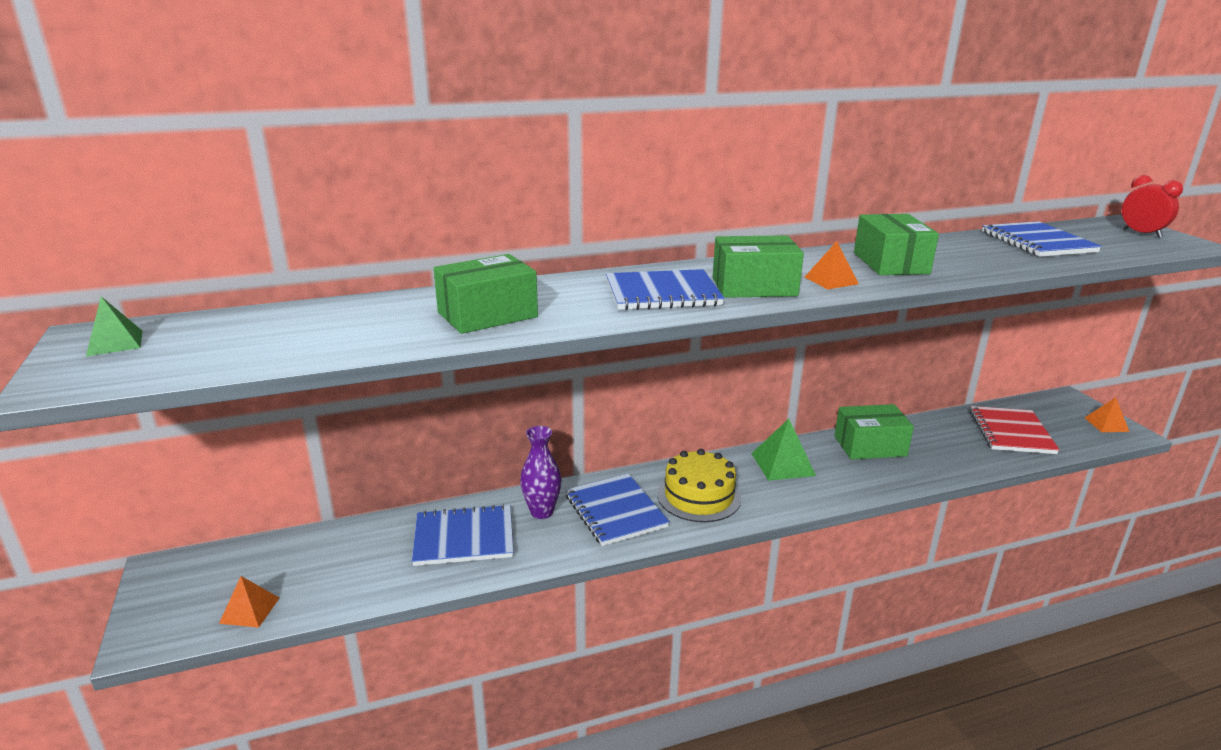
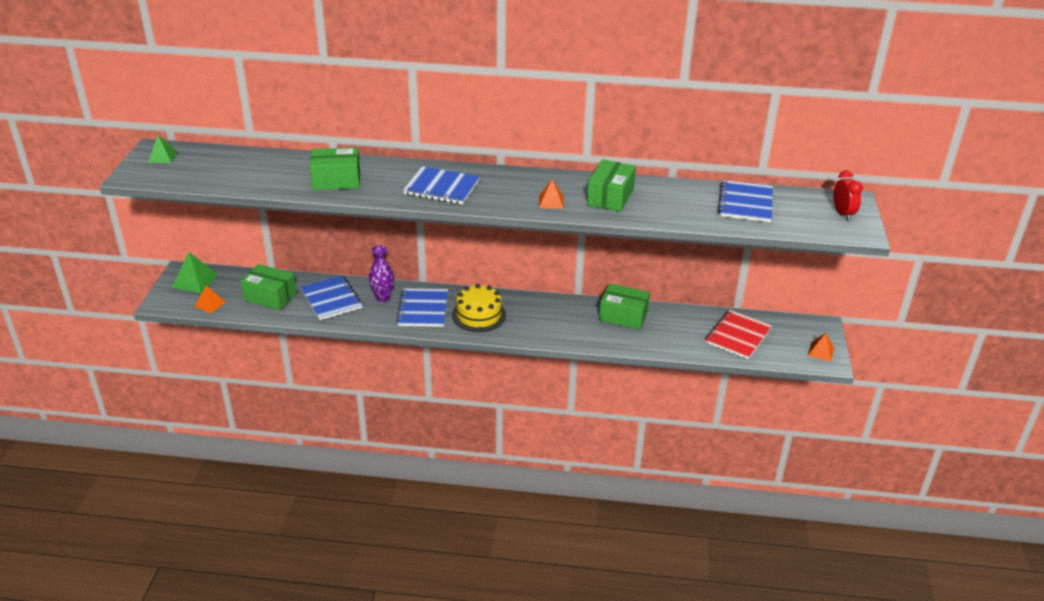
camera: 25 degrees right, 10 degrees up
(464, 537) = (331, 299): blue notebook -> blue notebook turned 45 degrees clockwise
(754, 287) = (499, 195): green box -> green box (270, 296)
(783, 464) = (551, 311): green pyramid -> green pyramid (195, 281)

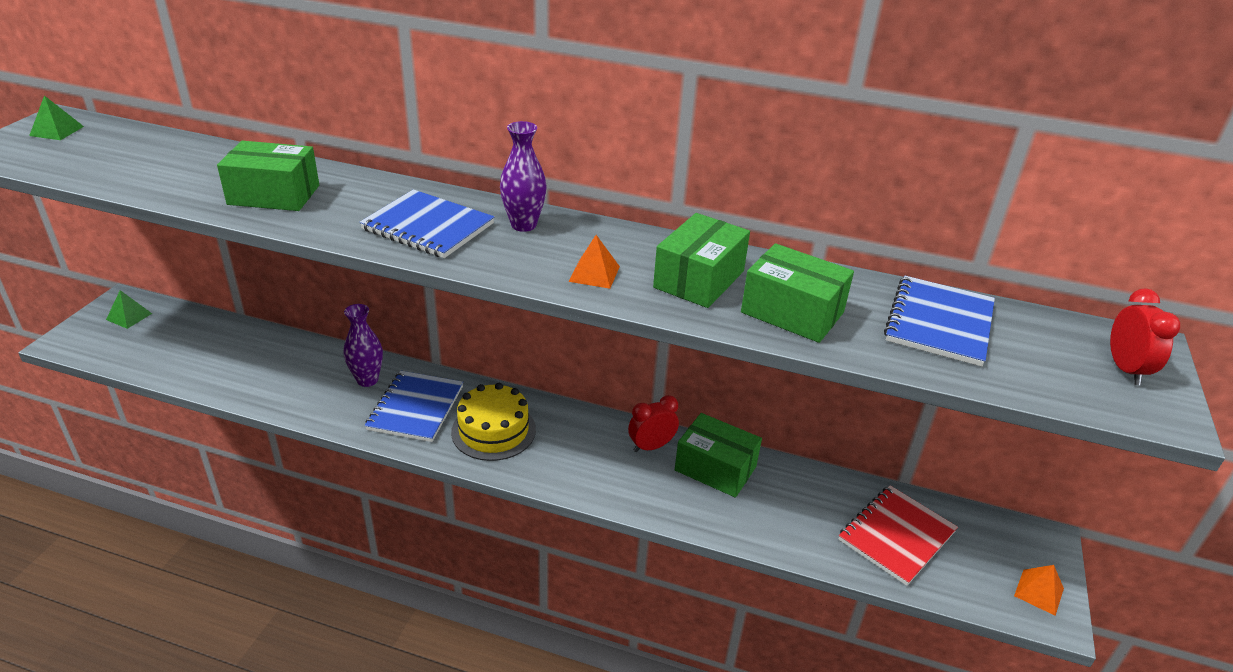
camera: 10 degrees right, 0 degrees up
(195, 281) = (129, 316): green pyramid -> green pyramid, size x0.64
(210, 304) = (126, 354): orange pyramid -> none
(270, 296) = (213, 355): green box -> green box (792, 312)
(331, 299) = (294, 372): blue notebook -> none
(497, 179) = (523, 225): none -> purple vase
(580, 310) = (651, 446): none -> red clock

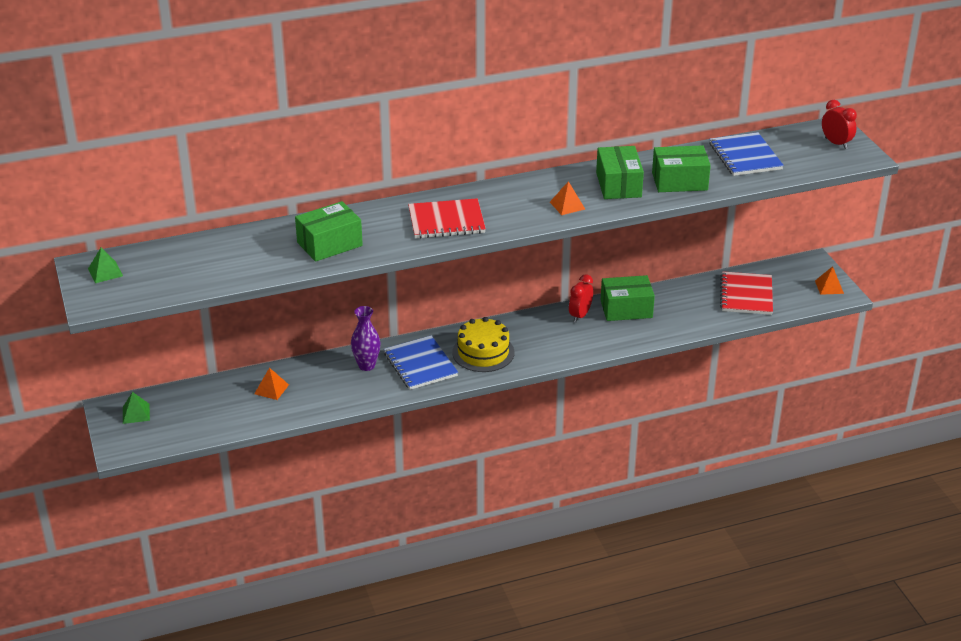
camera: 35 degrees left, 0 degrees up
(257, 355) = (271, 389): none -> orange pyramid
(428, 227) = (446, 221): blue notebook -> red notebook
(523, 225) = (493, 197): purple vase -> none

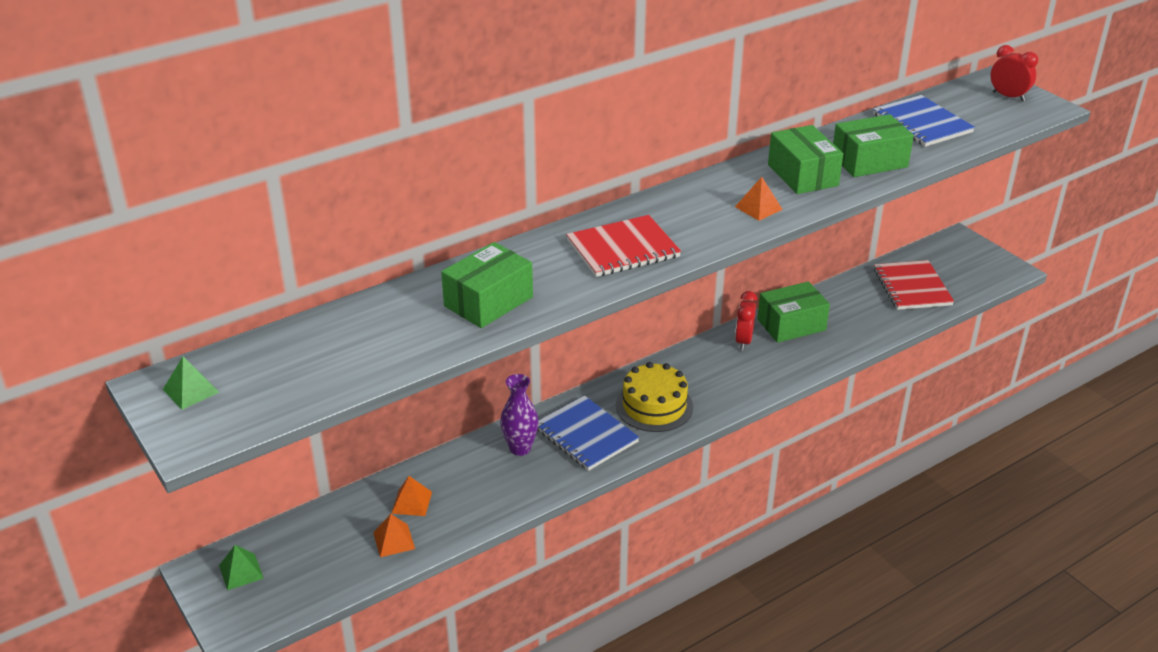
camera: 15 degrees left, 0 degrees up
(829, 287) = (992, 264): orange pyramid -> orange pyramid (394, 540)

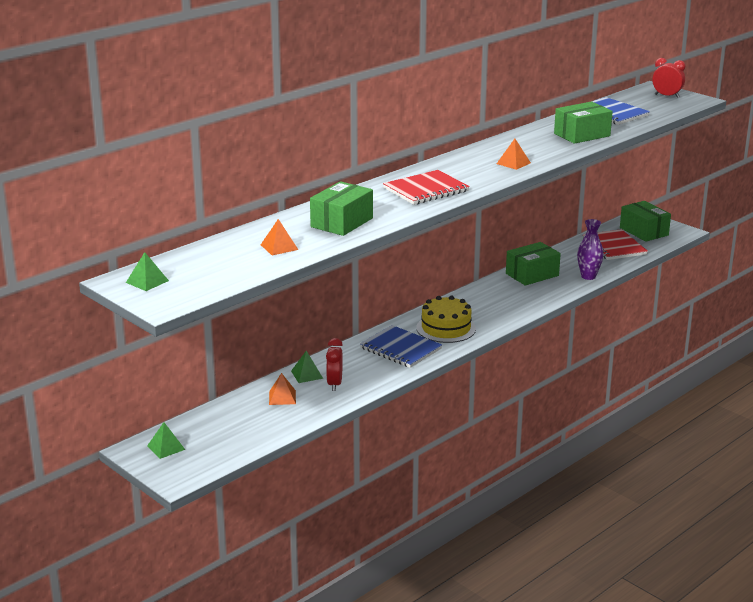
camera: 10 degrees left, 10 degrees down
(394, 540) = (277, 419): orange pyramid -> orange pyramid (279, 247)
(454, 466) = (307, 374): none -> green pyramid
(520, 448) = (353, 360): purple vase -> purple vase (588, 276)
(743, 341) = (499, 286): red clock -> red clock (334, 384)
(802, 175) = (537, 144): green box -> green box (644, 231)

